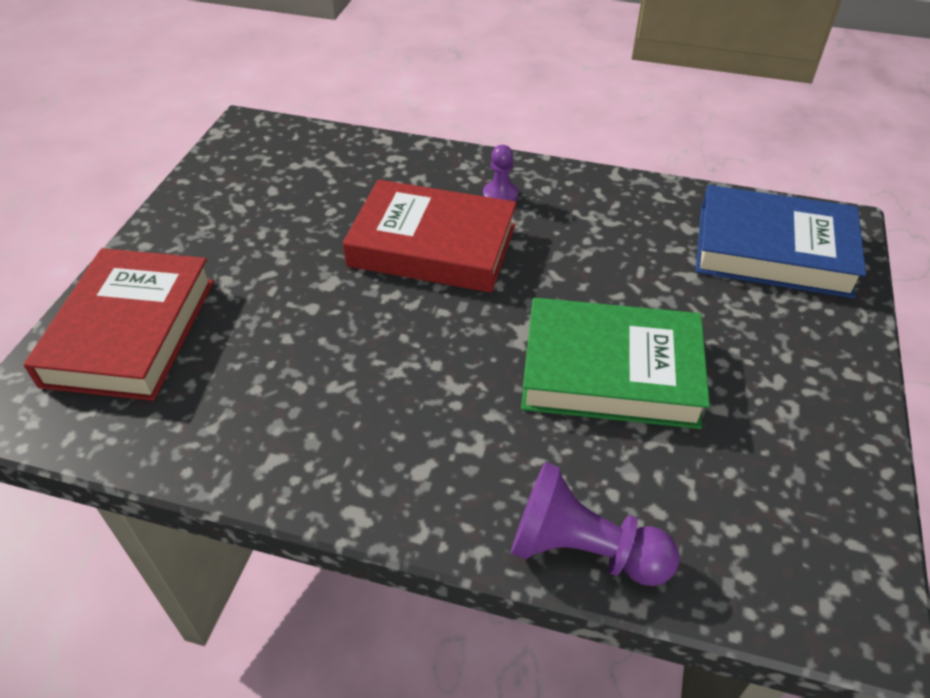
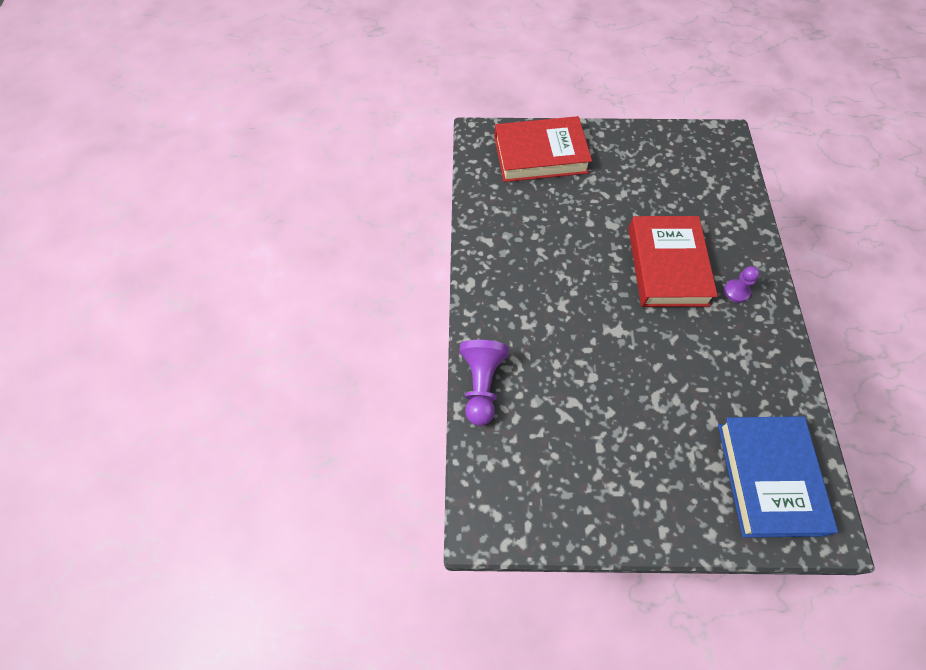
camera: 75 degrees right, 15 degrees up
(610, 372) = (604, 382): green book -> none

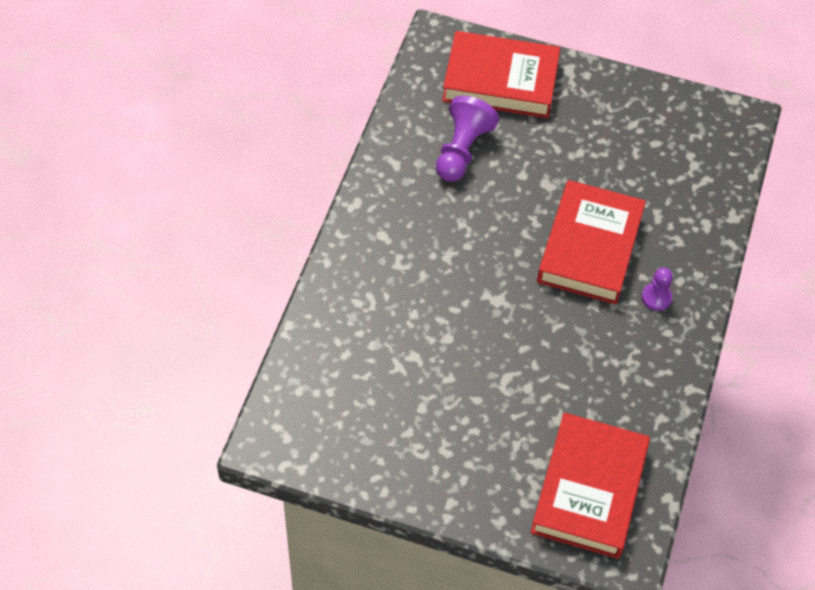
camera: 15 degrees right, 5 degrees down
(481, 385) = (323, 311): purple pawn -> purple pawn (462, 150)
(768, 478) = (589, 489): blue book -> red book

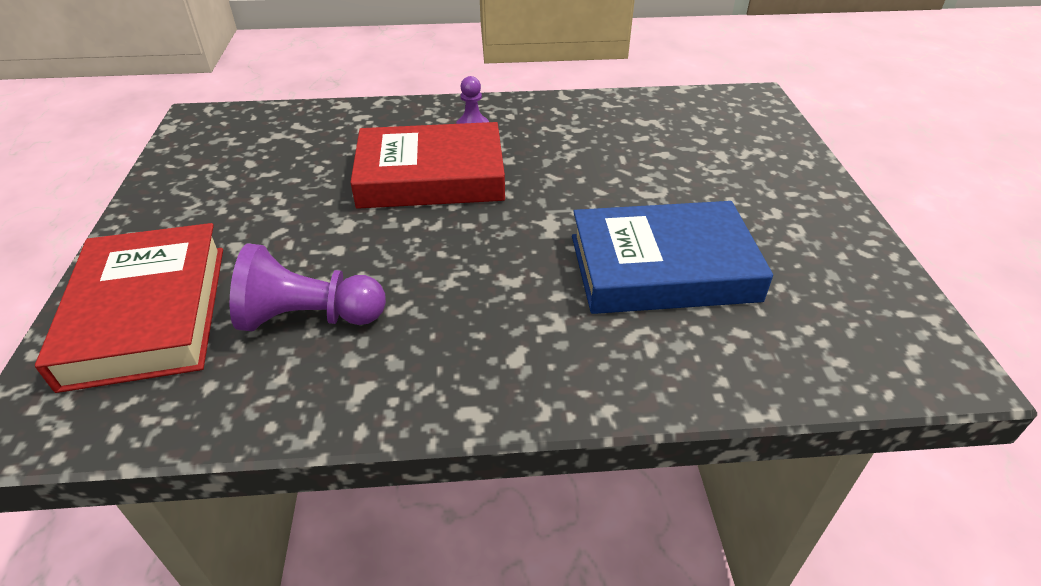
camera: 110 degrees left, 15 degrees down
(420, 343) = (662, 267): none -> blue book
(589, 489) = (717, 124): red book -> none

